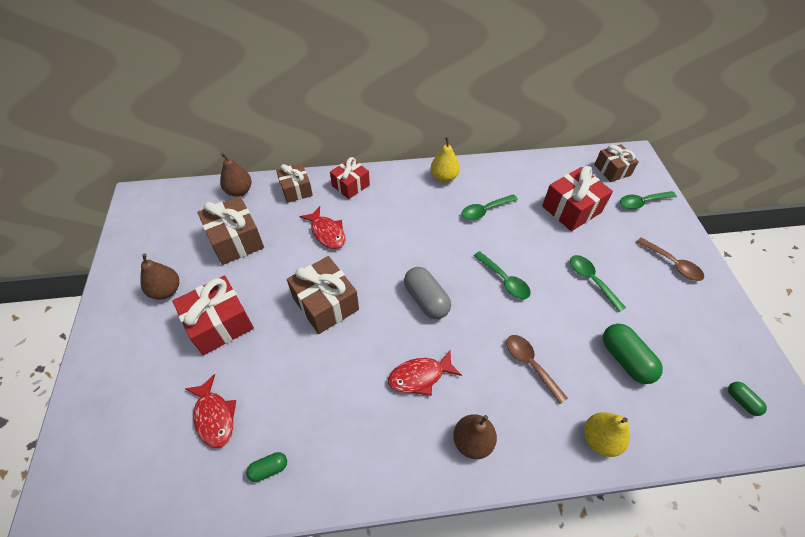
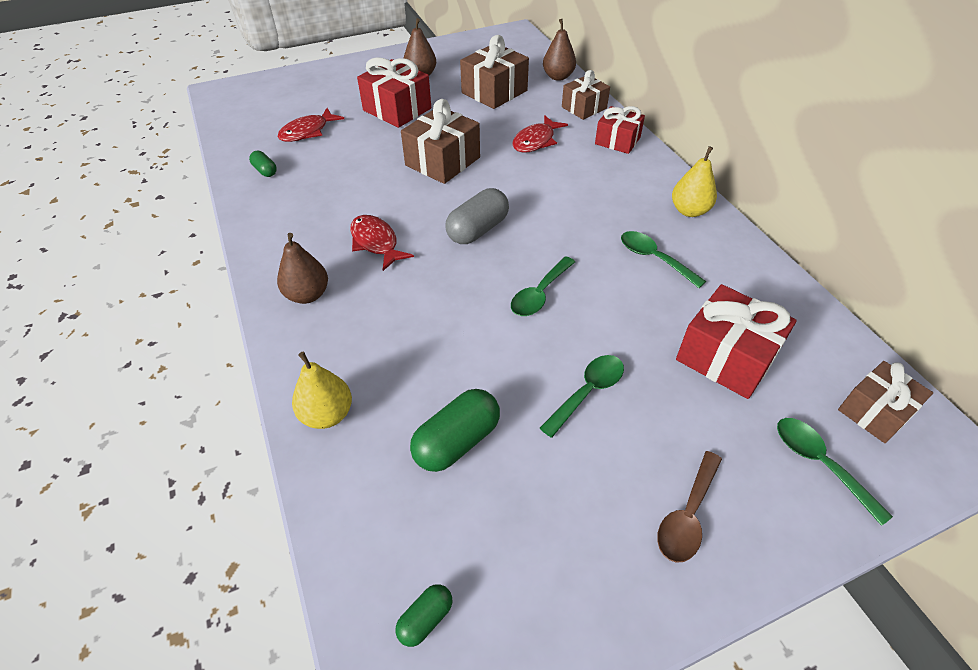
camera: 75 degrees right, 5 degrees down
(530, 364) = (417, 334): brown spoon -> none

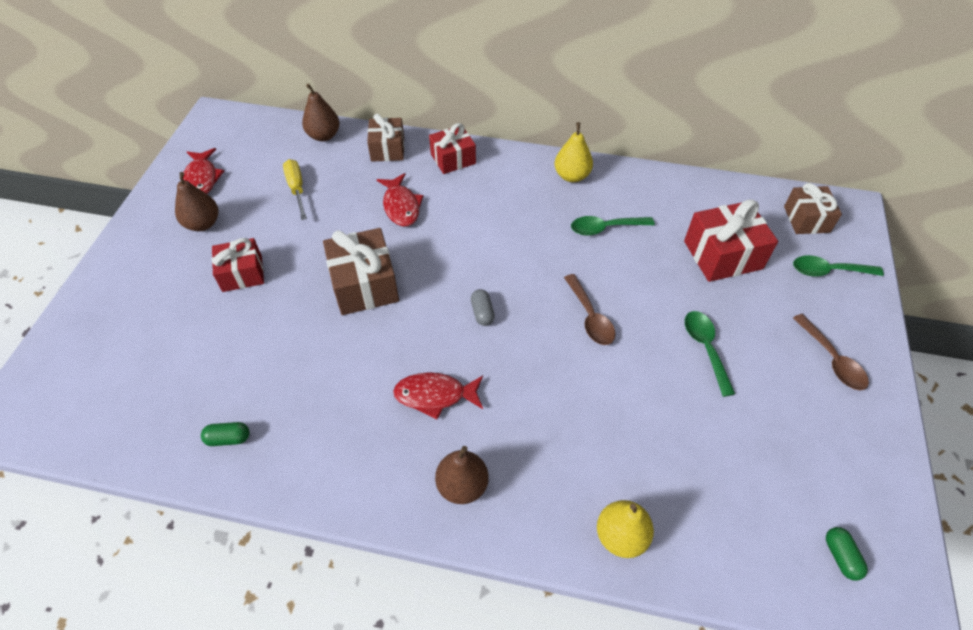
camera: 55 degrees left, 5 degrees up
(307, 132) = (197, 367): red fish -> red fish (202, 179)
(397, 109) = (242, 273): red gift -> red gift, size x0.66
(457, 441) = (702, 455): green capsule -> none
(478, 230) = (482, 313): grey capsule -> grey capsule, size x0.54
(494, 92) = (297, 189): brown gift -> yellow screwdriver
(540, 294) = (590, 317): green spoon -> brown spoon

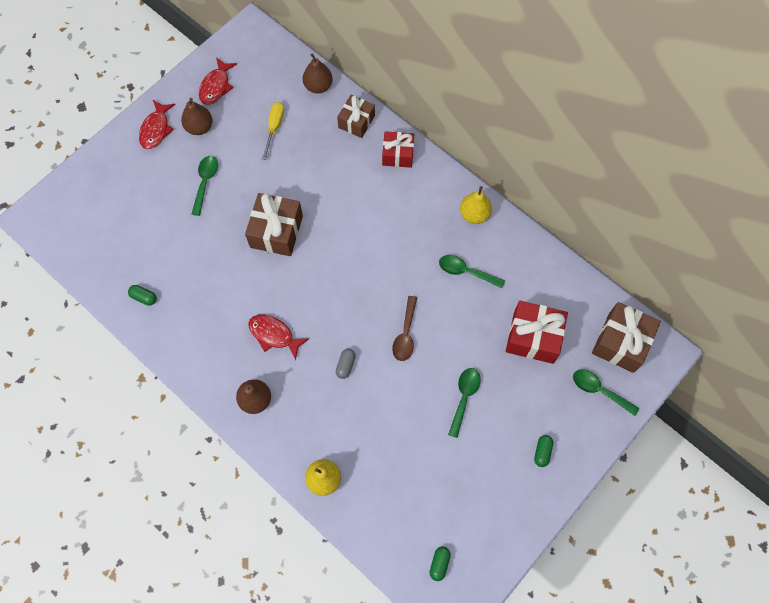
camera: 30 degrees right, 15 degrees up
(242, 273) = (205, 182): red gift -> green spoon
(401, 206) = (336, 179): red fish -> red fish (156, 129)
(482, 313) = (338, 293): grey capsule -> grey capsule (345, 365)
(806, 219) = (621, 342): brown gift -> brown gift, size x1.51
(832, 359) = (542, 452): brown spoon -> green capsule

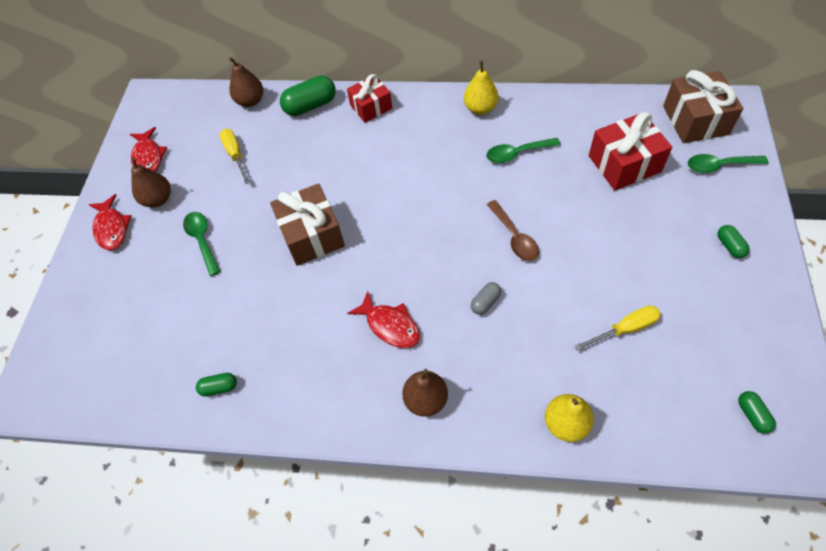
camera: 30 degrees left, 10 degrees down
(274, 335) = (390, 325): red fish -> red fish turned 135 degrees counterclockwise
(345, 365) = (485, 302): grey capsule -> grey capsule turned 60 degrees clockwise
(356, 122) = (310, 106): brown gift -> green capsule
(416, 451) = (625, 329): none -> yellow screwdriver
(464, 397) = (618, 251): green spoon -> none

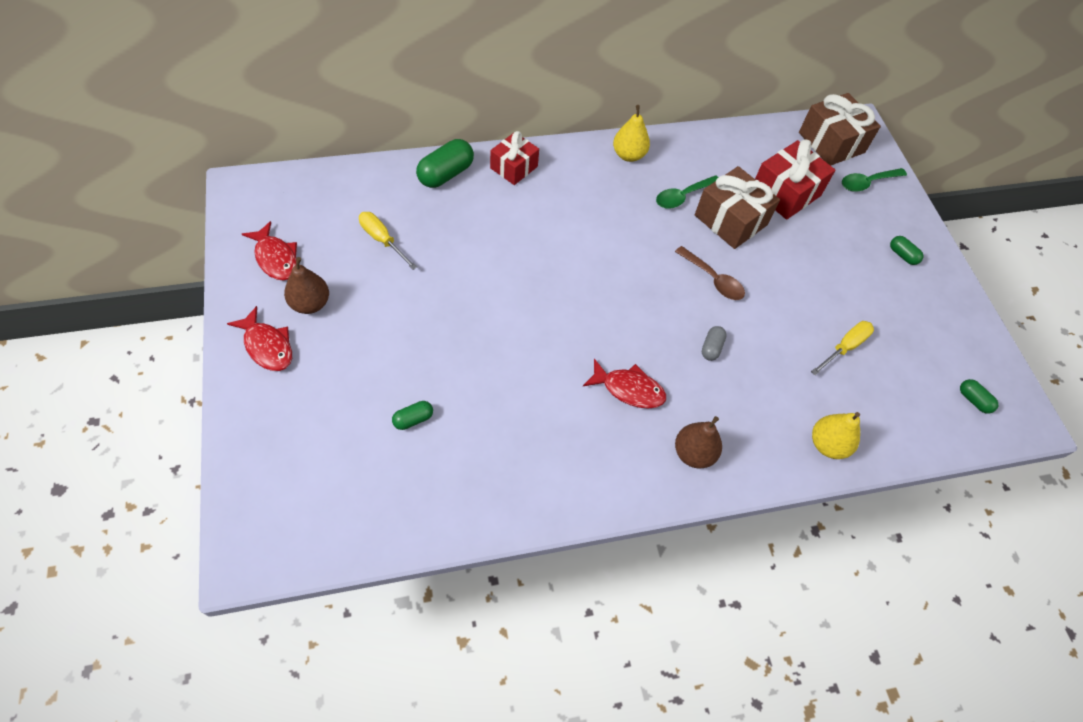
camera: 30 degrees left, 0 degrees up
(202, 240) = (385, 340): green spoon -> none
(219, 387) = (476, 491): green capsule -> green capsule (413, 419)
(250, 101) = (373, 177): brown pear -> none
(311, 235) = (508, 313): brown gift -> brown gift (730, 220)

